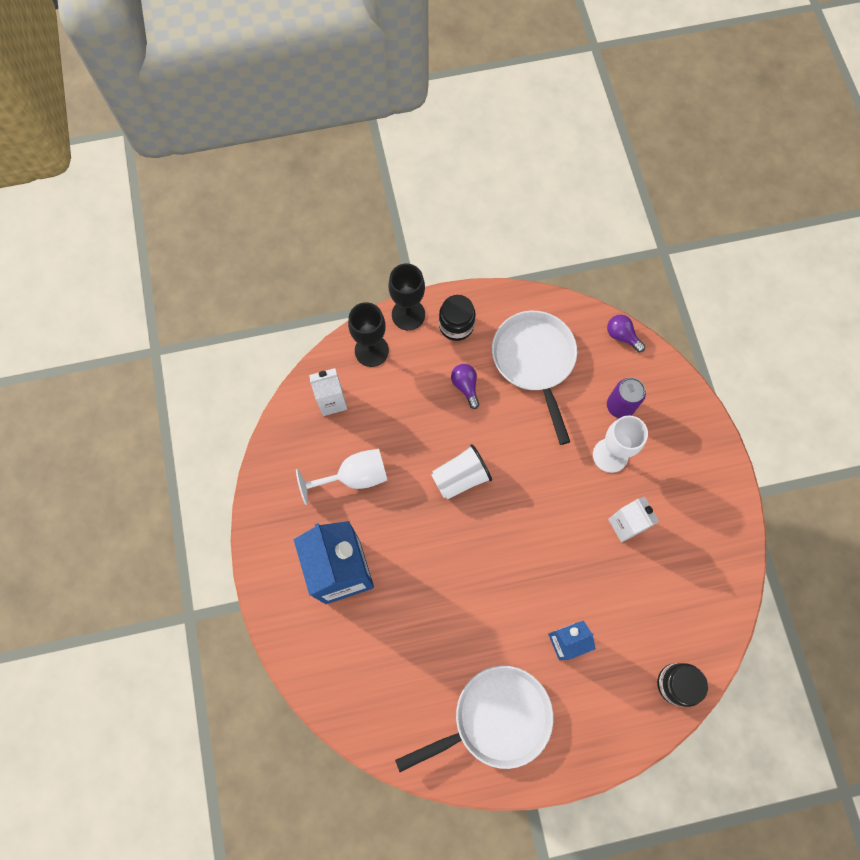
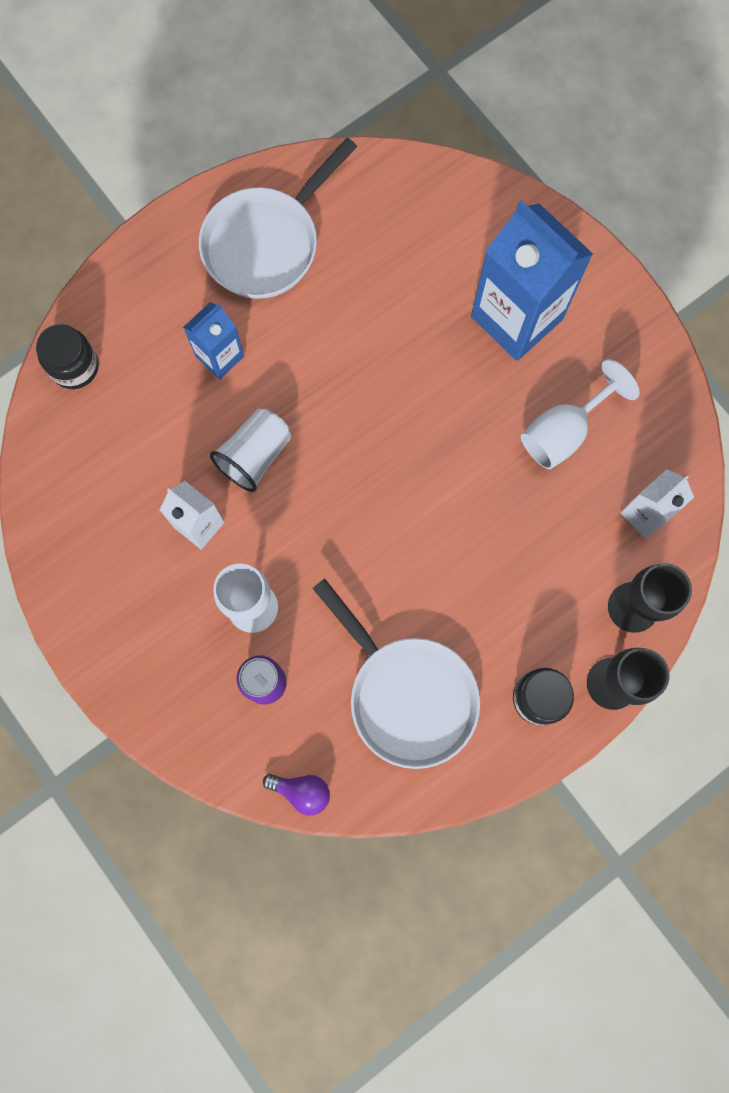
camera: 155 degrees right, 5 degrees up
(460, 477) = (432, 490): white cup -> white cup (255, 456)
(465, 386) = (483, 615): purple light bulb -> none

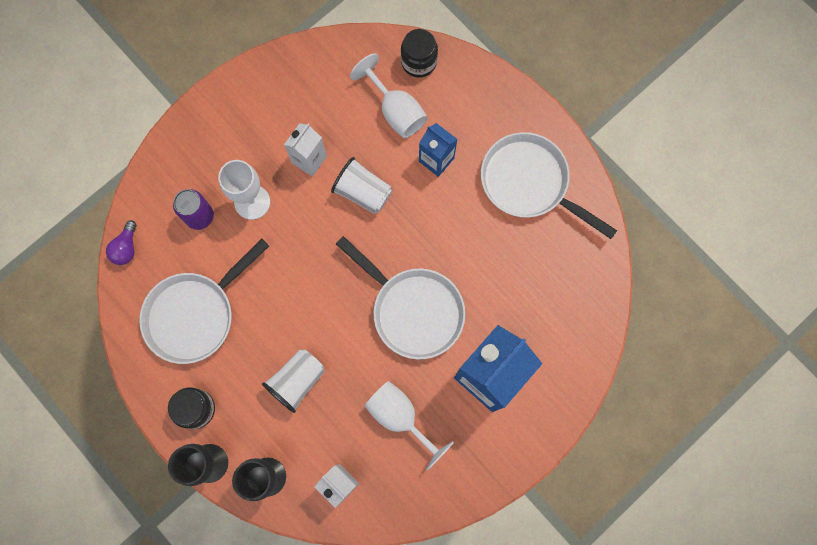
camera: 85 degrees right, 0 degrees up
(143, 403) = (396, 111): none -> white goblet
(424, 403) = (413, 310): none -> white pan
(508, 560) = (297, 381): none -> white cup

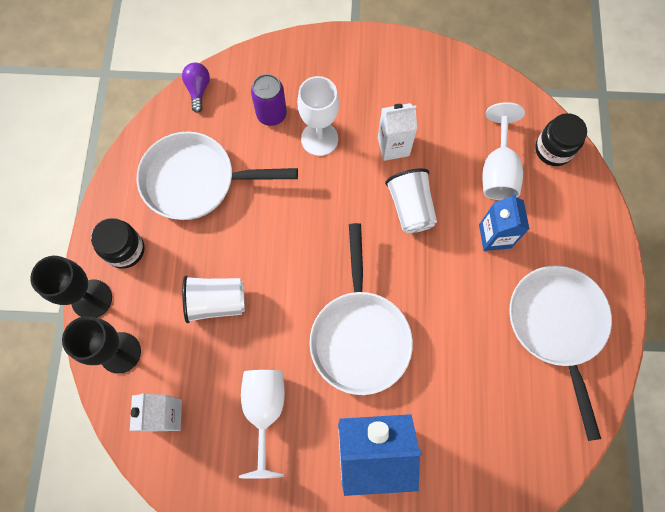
camera: 45 degrees right, 5 degrees down
(126, 248) = (198, 90): purple light bulb -> purple light bulb turned 120 degrees clockwise

